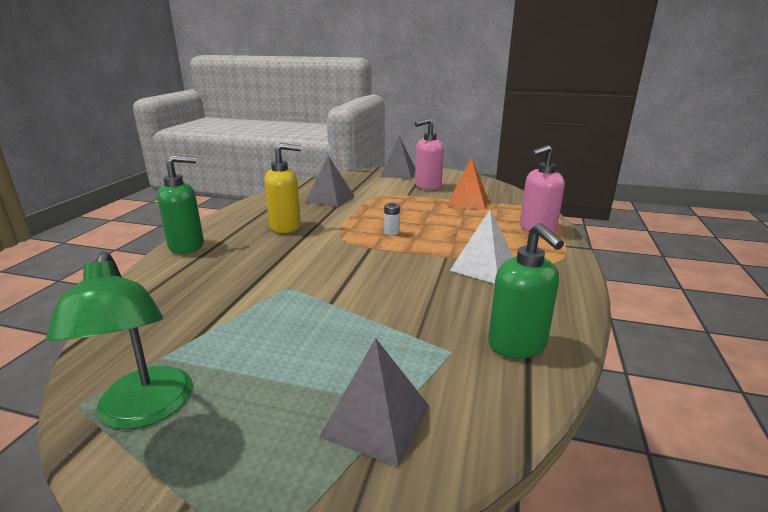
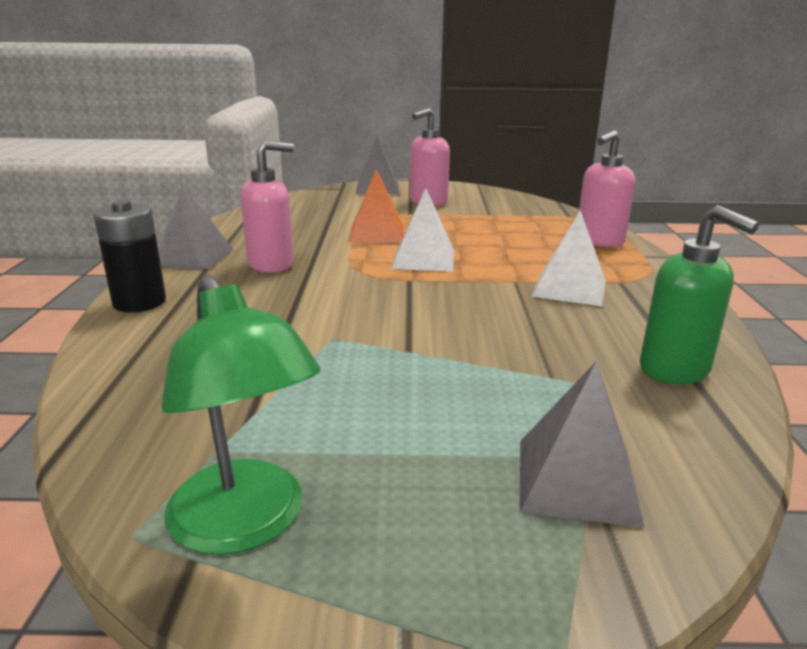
camera: 15 degrees left, 0 degrees up
(187, 246) = (139, 302): green soap dispenser -> black battery
(286, 227) = (271, 264): yellow soap dispenser -> pink soap dispenser
(330, 199) = (307, 225): grey pyramid -> grey pyramid (193, 257)
(391, 232) = (423, 259): white battery -> white pyramid
(467, 201) = (492, 216): orange pyramid -> orange pyramid (376, 233)

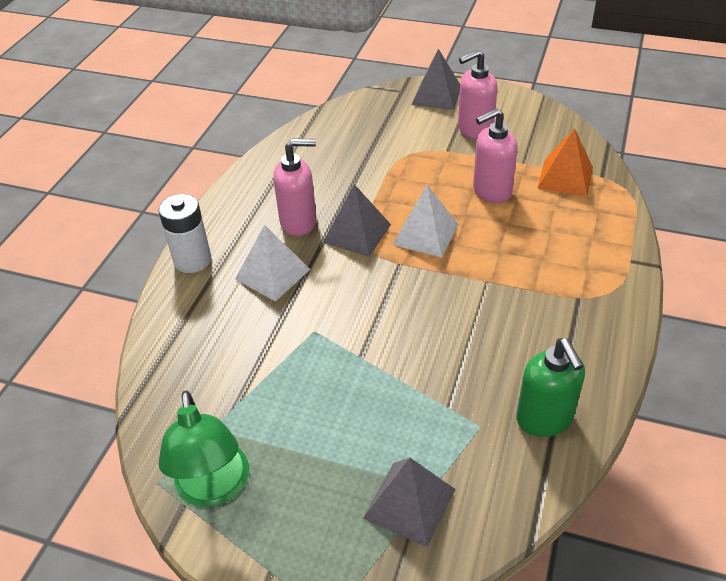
camera: 20 degrees right, 20 degrees up
(139, 302) = (192, 260): black battery -> white battery
(193, 257) = (242, 201): grey pyramid -> grey pyramid (357, 233)
(376, 233) = (402, 184): orange pyramid -> orange pyramid (565, 177)
(569, 288) = (527, 300): white pyramid -> white pyramid (272, 274)
(599, 241) = (602, 228): pink soap dispenser -> pink soap dispenser (491, 191)

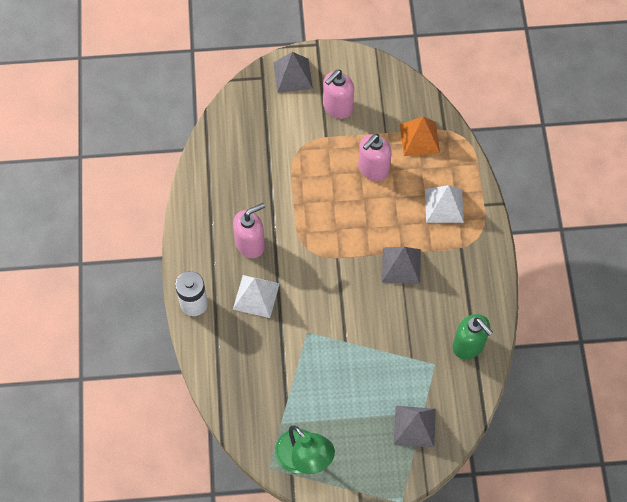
camera: 25 degrees left, 20 degrees up
(357, 233) = (296, 240): grey pyramid -> grey pyramid (401, 265)
(425, 234) = (343, 226): white pyramid -> white pyramid (444, 205)

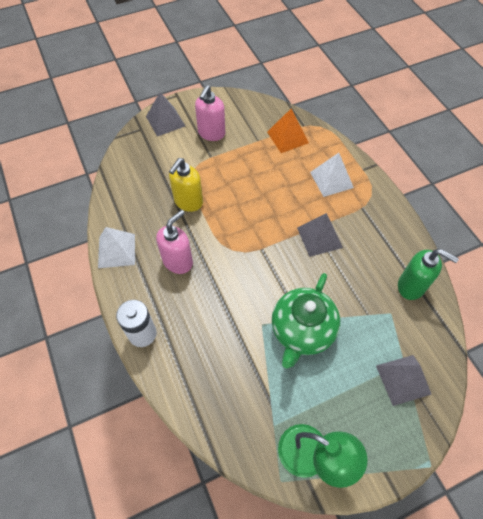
camera: 20 degrees left, 5 degrees down
(256, 296) = (201, 306): white pyramid -> white pyramid (116, 250)
(283, 182) = (188, 202): none -> yellow soap dispenser
(341, 352) = (302, 331): none -> green teapot
(373, 169) = (260, 169): pink soap dispenser -> none

